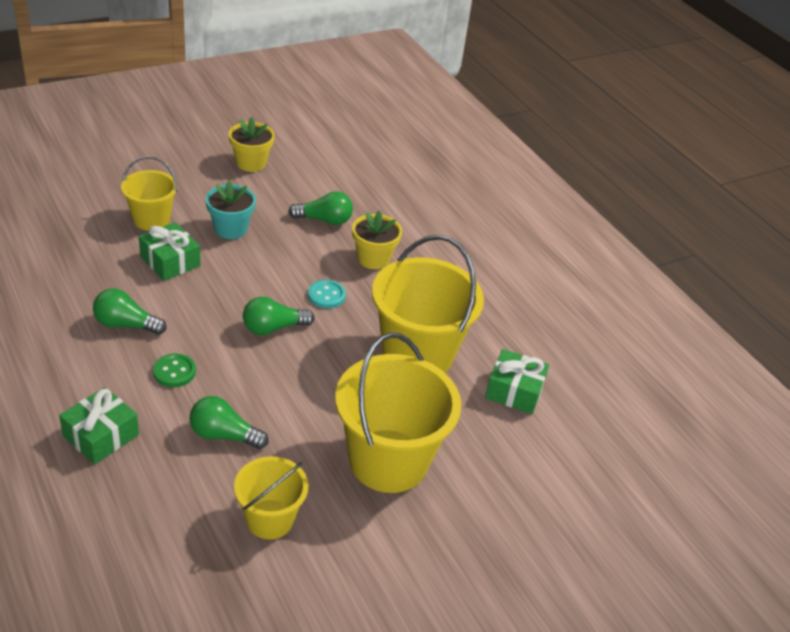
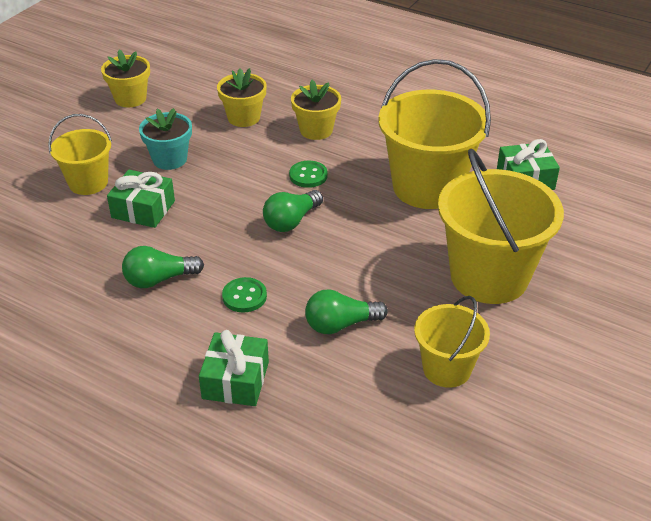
camera: 25 degrees left, 0 degrees up
(324, 220) = (244, 118): green light bulb -> yellow flower pot
(326, 295) = (308, 175): turquoise button -> green button

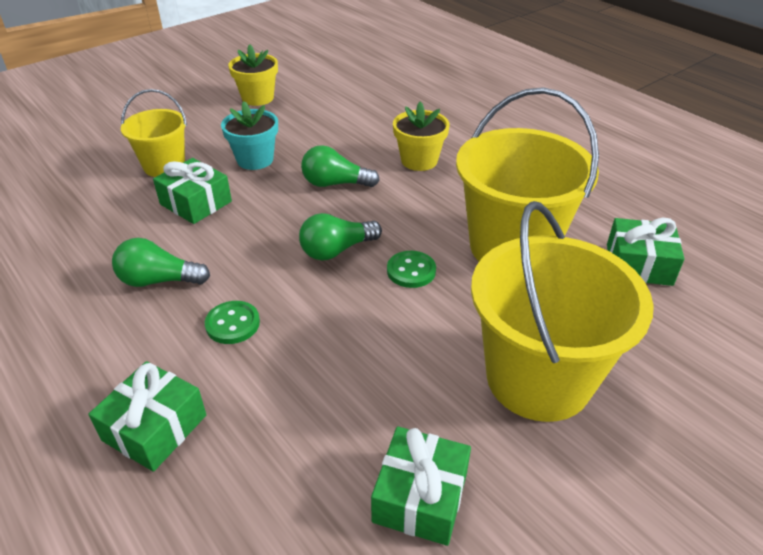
camera: 20 degrees right, 0 degrees up
(244, 118) = (352, 135): yellow flower pot -> none
(308, 175) = (384, 205): green button -> green button (411, 271)
(341, 325) = (319, 391): green light bulb -> green light bulb (335, 184)
(447, 369) = (420, 497): yellow bucket -> green gift

